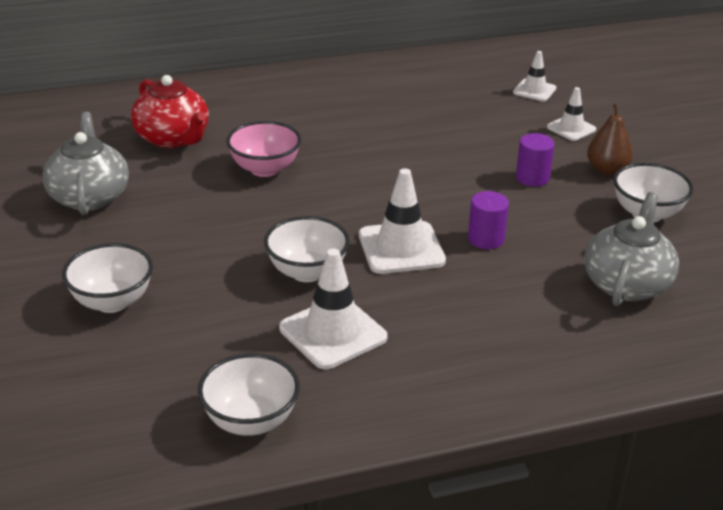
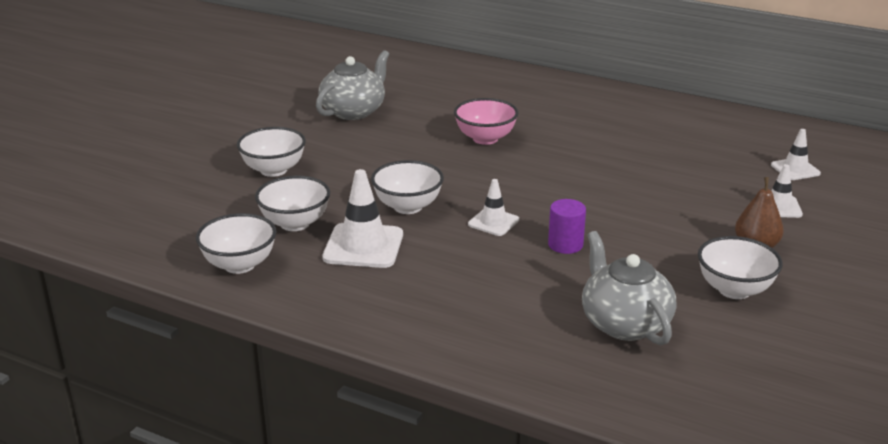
camera: 45 degrees right, 5 degrees down
(173, 138) = (457, 99): red teapot -> none
(231, 346) = (295, 223): none -> white bowl
(401, 248) = (493, 222): white traffic cone -> white traffic cone, size x0.59
(532, 178) = (677, 224): purple cylinder -> none
(627, 284) = (624, 323): grey teapot -> grey teapot turned 90 degrees counterclockwise

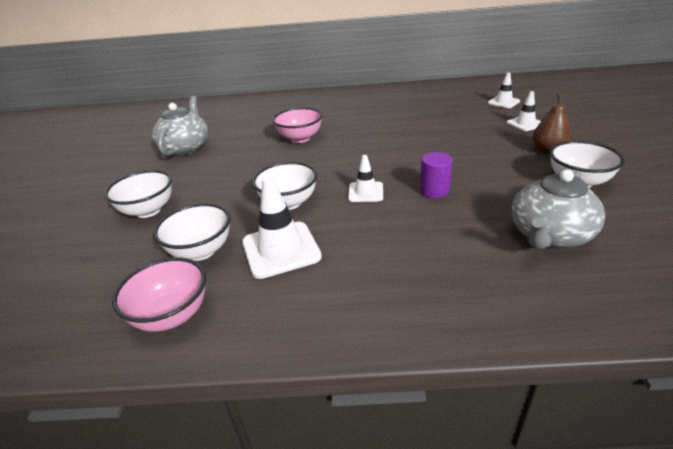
camera: 25 degrees left, 5 degrees up
(239, 265) = (172, 315): white bowl -> pink bowl
(624, 323) = (549, 236): grey teapot -> grey teapot turned 90 degrees counterclockwise

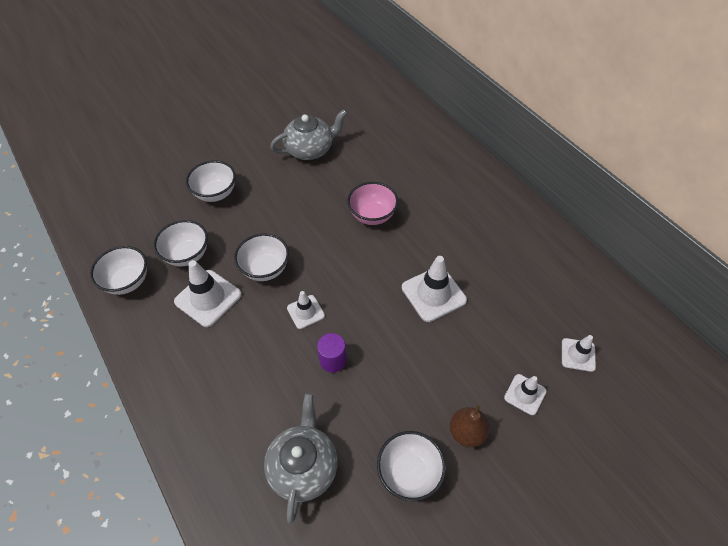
camera: 55 degrees right, 20 degrees up
(172, 315) = (127, 282): pink bowl -> white bowl
(407, 133) = (433, 294): none -> white traffic cone
(549, 236) = (303, 467): grey teapot -> grey teapot turned 90 degrees clockwise

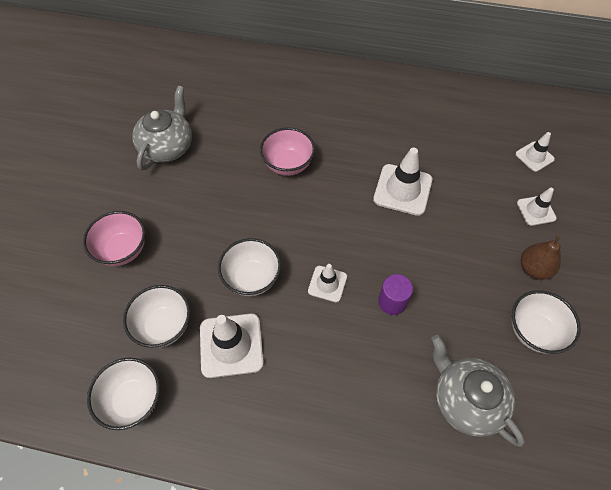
camera: 45 degrees left, 5 degrees up
(216, 193) = (123, 250): white bowl -> pink bowl

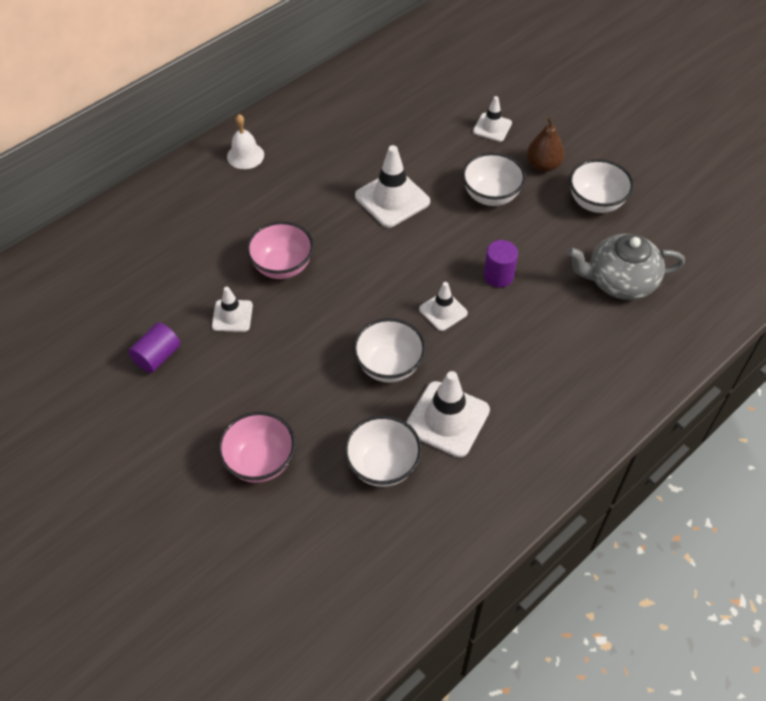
camera: 55 degrees left, 5 degrees down
(133, 400) = (443, 529): white bowl -> white bowl (491, 196)
(167, 147) = (157, 356): grey teapot -> purple cylinder
(362, 88) = (245, 155): none -> white bell
(534, 156) = (439, 92): white traffic cone -> white traffic cone (232, 316)

